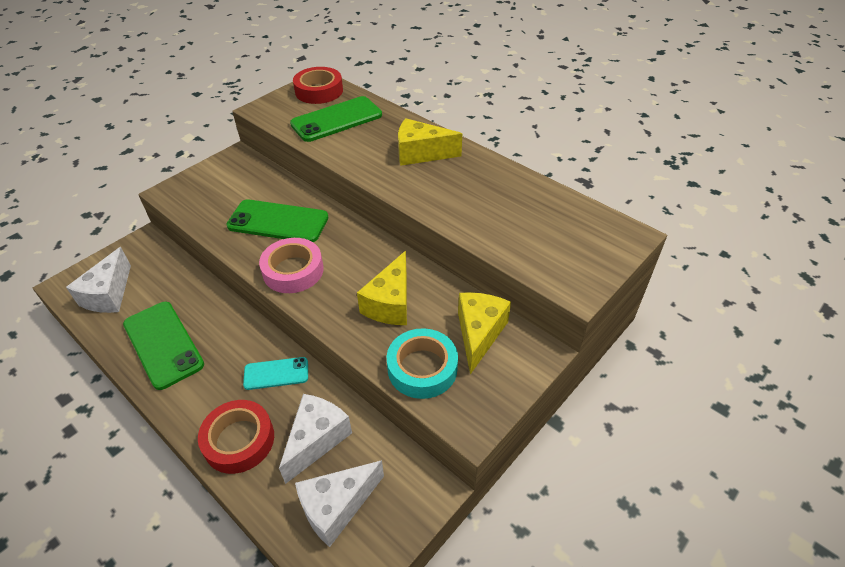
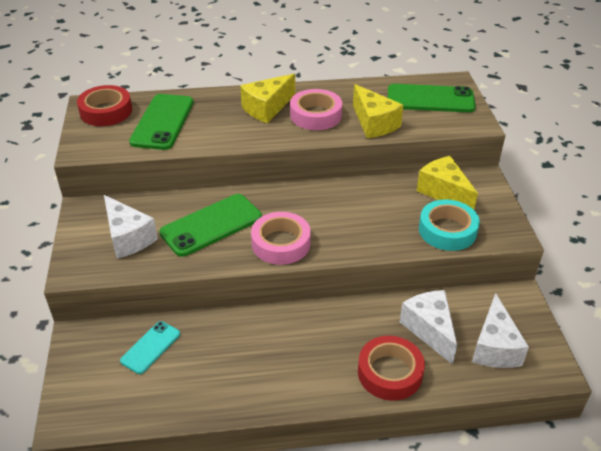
camera: 50 degrees left, 5 degrees down
(109, 294) = (124, 391): white cheese -> white cheese (128, 238)
(163, 344) = (236, 377): green phone -> green phone (430, 99)
(276, 373) = (345, 322): turquoise phone -> turquoise phone (150, 347)
(390, 303) = (373, 214): yellow cheese -> yellow cheese (374, 123)
(446, 183) = (315, 115): none -> pink tape

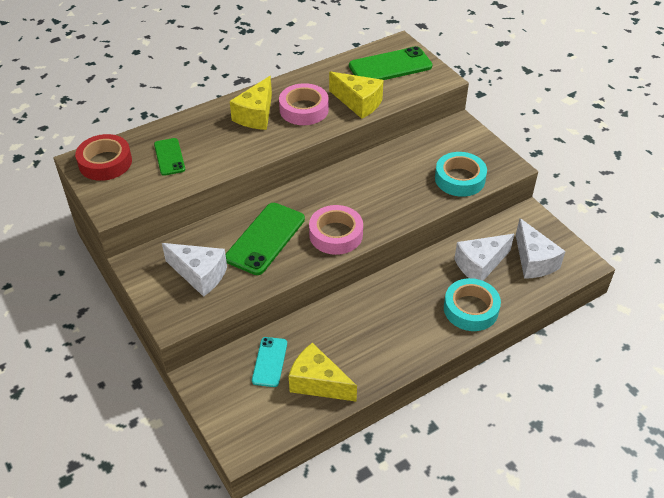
camera: 25 degrees left, 5 degrees up
(162, 122) = (169, 157): green phone -> green phone, size x0.58
(390, 372) = (470, 309): red tape -> turquoise tape
(429, 330) = (480, 265): white cheese -> white cheese turned 75 degrees counterclockwise
(444, 192) = (437, 147): yellow cheese -> yellow cheese (318, 383)

